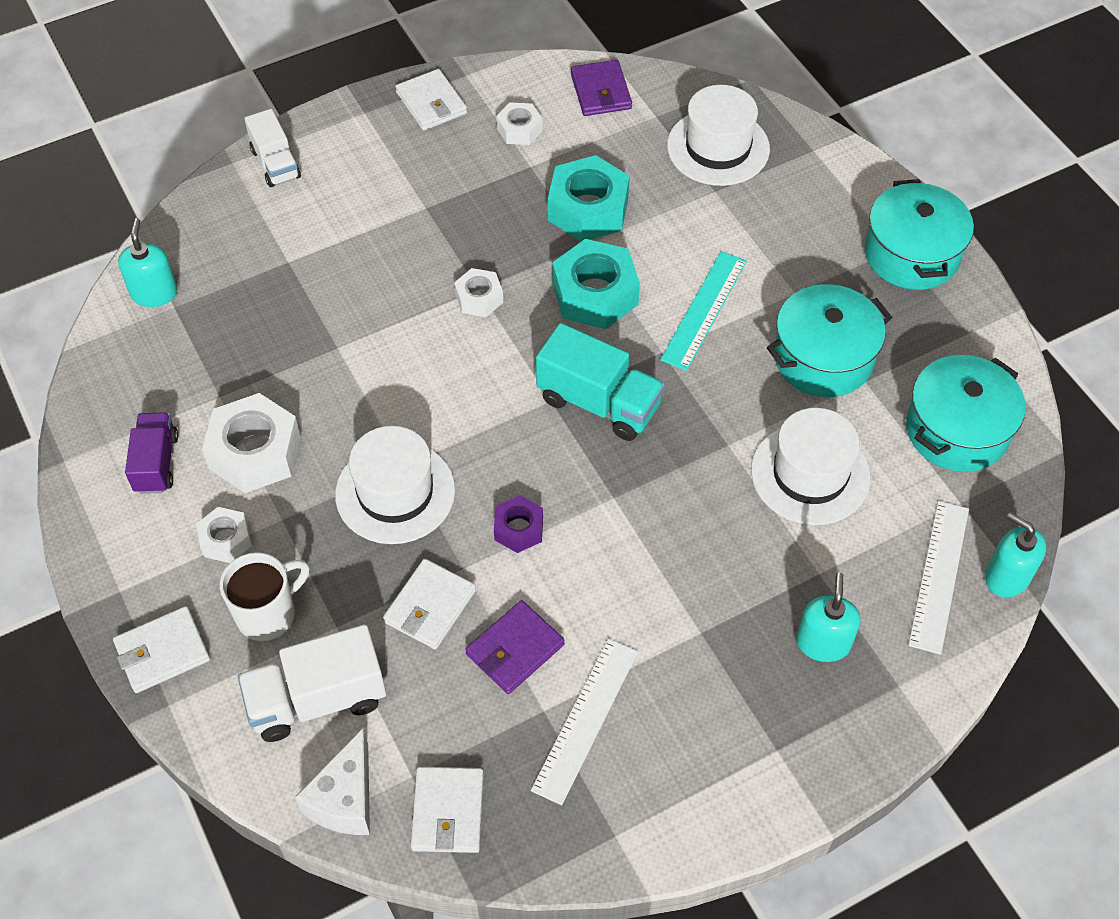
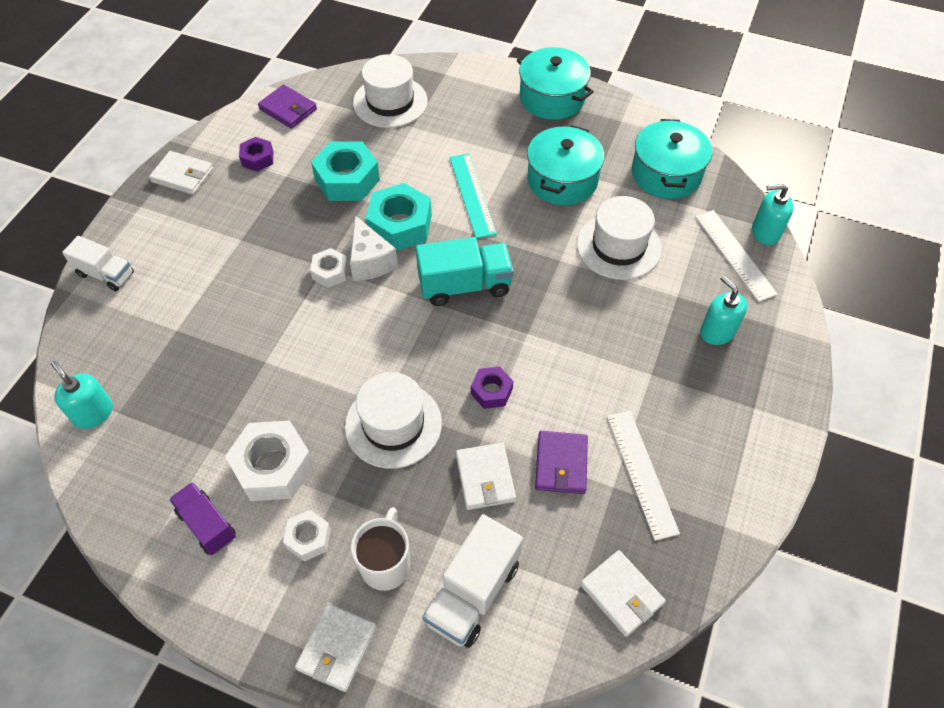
camera: 40 degrees left, 0 degrees up
(345, 799) = (553, 641): white cheese -> white cheese (370, 261)
(519, 129) = (257, 159): white nut -> purple nut

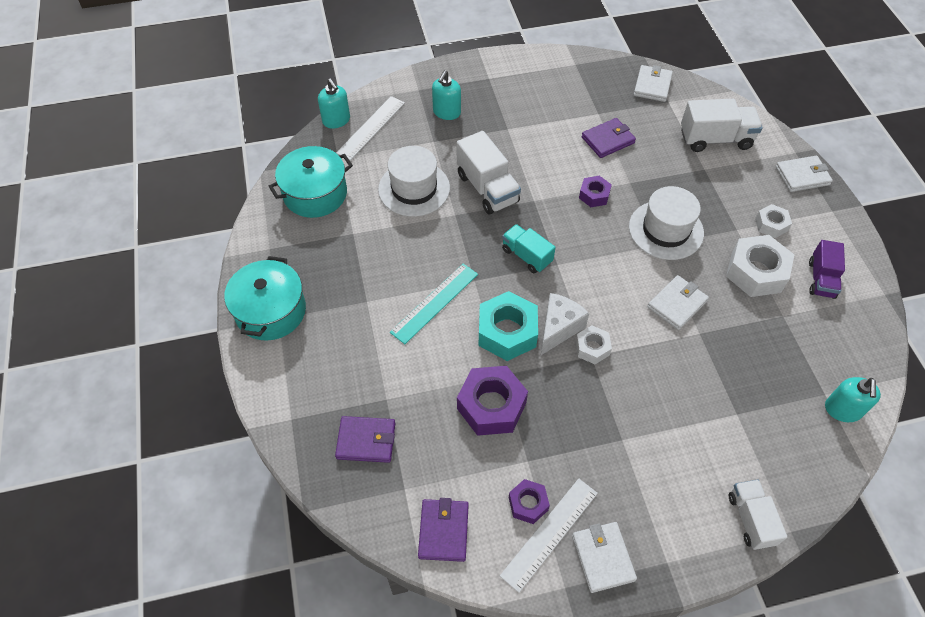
camera: 125 degrees left, 0 degrees up
(347, 180) = (491, 406): turquoise nut -> purple nut
(386, 564) = (743, 182): white mug -> none
(390, 102) = (366, 441): white hat -> purple wallet
(464, 285) = (526, 256): turquoise truck -> turquoise truck, size x0.66
(485, 478) = (651, 168): white wallet -> white wallet (677, 304)
(562, 180) = (371, 253): turquoise pot -> none
(574, 304) = (487, 188): none -> white truck
(641, 473) = (578, 106): white ruler -> white ruler (550, 533)

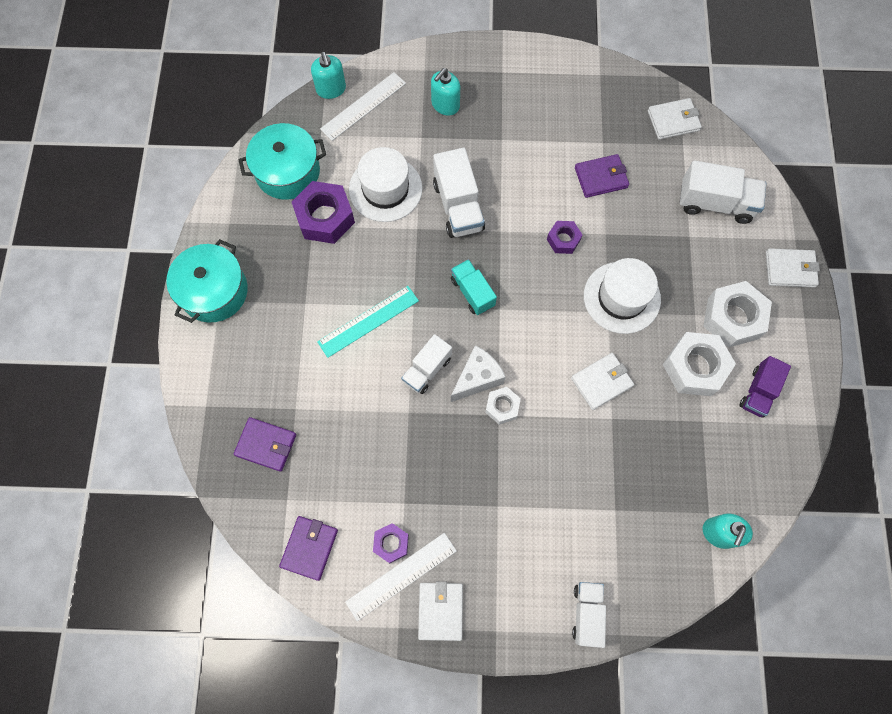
camera: 15 degrees right, 15 degrees up
(491, 406) = (388, 441): purple nut -> purple nut (325, 217)
(507, 332) = (427, 369): turquoise nut -> white truck
(652, 86) = (673, 121): white wallet -> white wallet turned 45 degrees clockwise
(771, 225) = (732, 318): white nut -> white nut, size x1.81

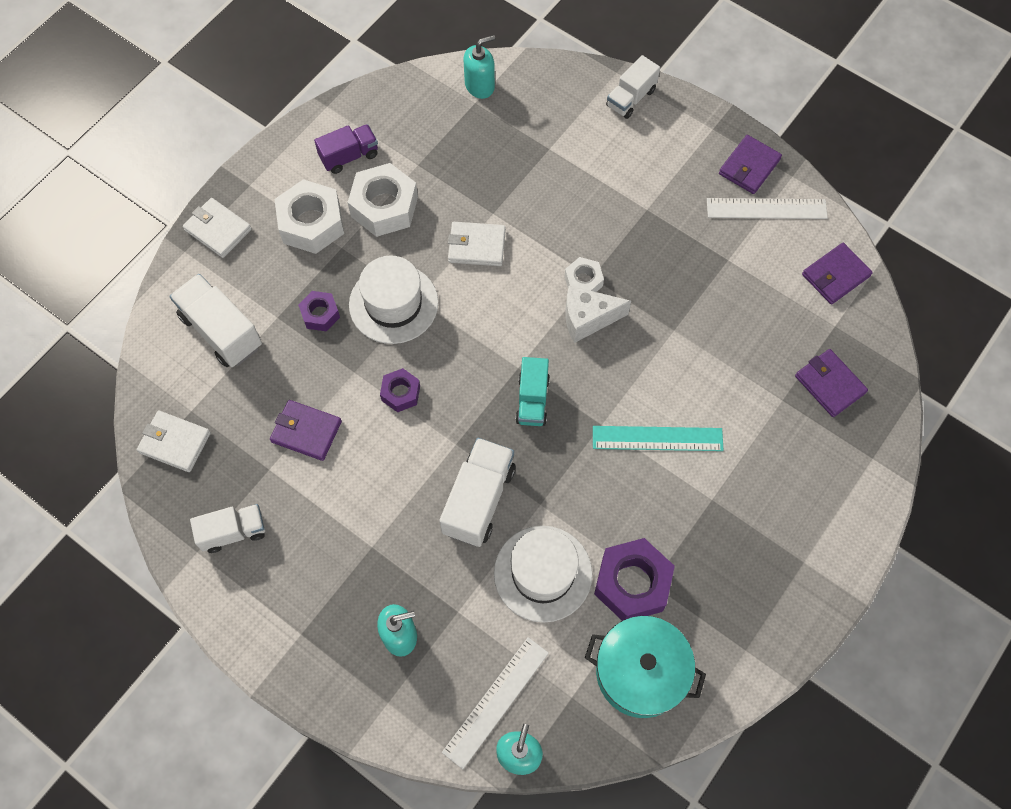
camera: 145 degrees left, 5 degrees down
(214, 291) = (804, 576): turquoise pot -> none
(363, 106) = (496, 701): white ruler -> white ruler turned 45 degrees counterclockwise
(391, 543) = (760, 236): purple nut -> purple nut (320, 314)
(427, 369) = (630, 356): white truck -> white truck (233, 532)
(440, 611) = (749, 166): white wallet -> purple wallet

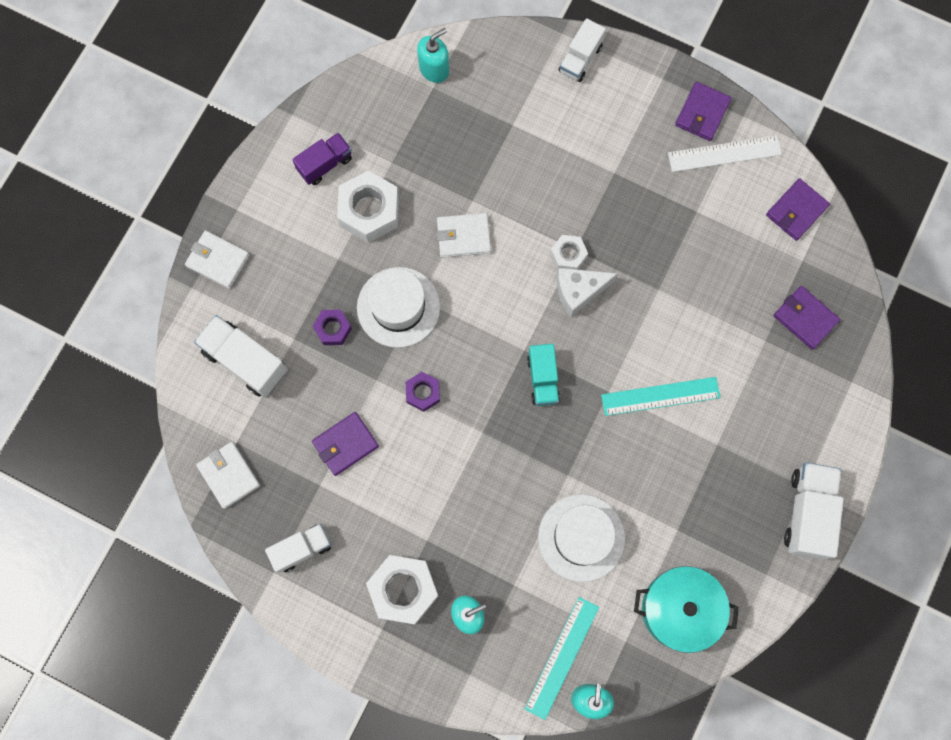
camera: 10 degrees left, 10 degrees up
(175, 442) = (229, 475): white wallet -> white wallet turned 45 degrees clockwise
(306, 431) = (345, 444): purple wallet -> purple wallet turned 45 degrees counterclockwise
(311, 223) = (304, 239): white nut -> white nut (403, 590)
(478, 500) = (512, 481): white truck -> white truck (808, 513)
(496, 701) = (562, 657): white ruler -> turquoise ruler
(632, 583) = (660, 533): purple nut -> none

